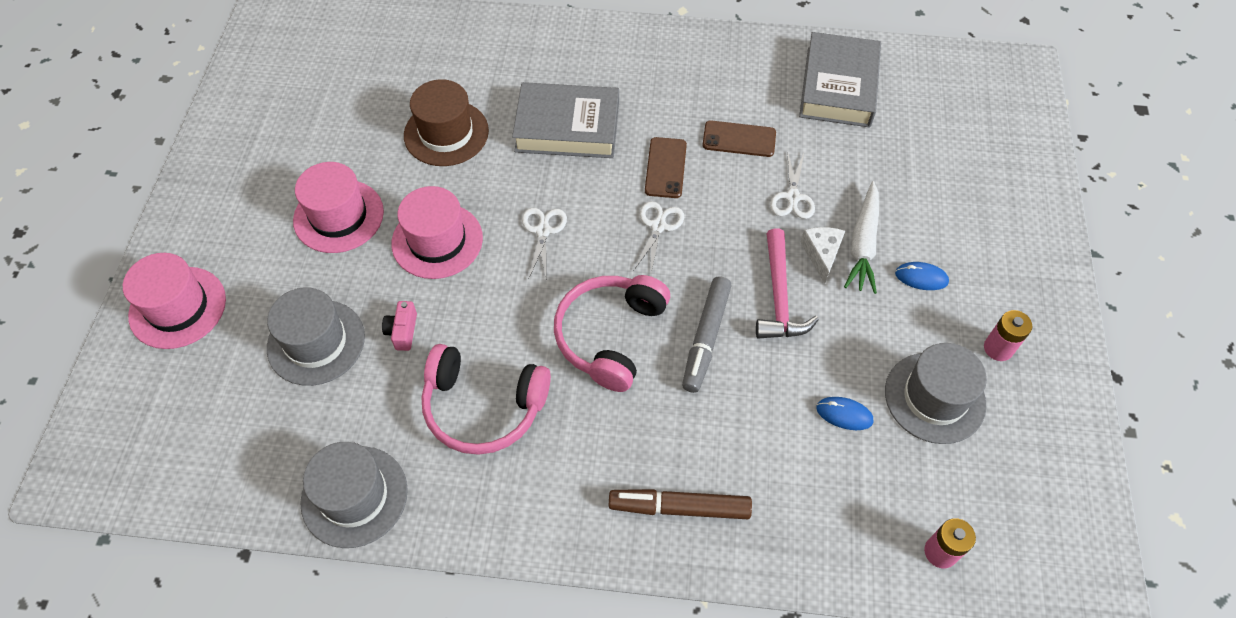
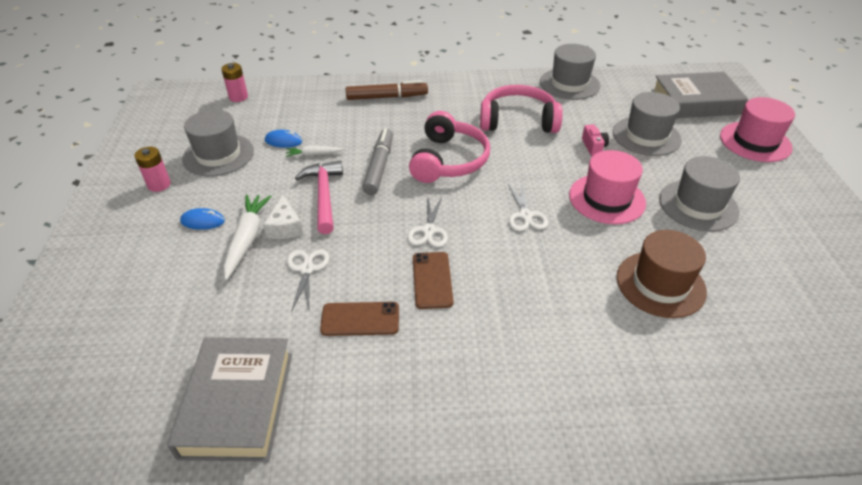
camera: 170 degrees right, 15 degrees down
(338, 216) = (698, 205): pink hat -> grey hat
(567, 127) = (543, 306): grey book -> grey book (695, 102)
(796, 376) = (314, 155): none -> white carrot

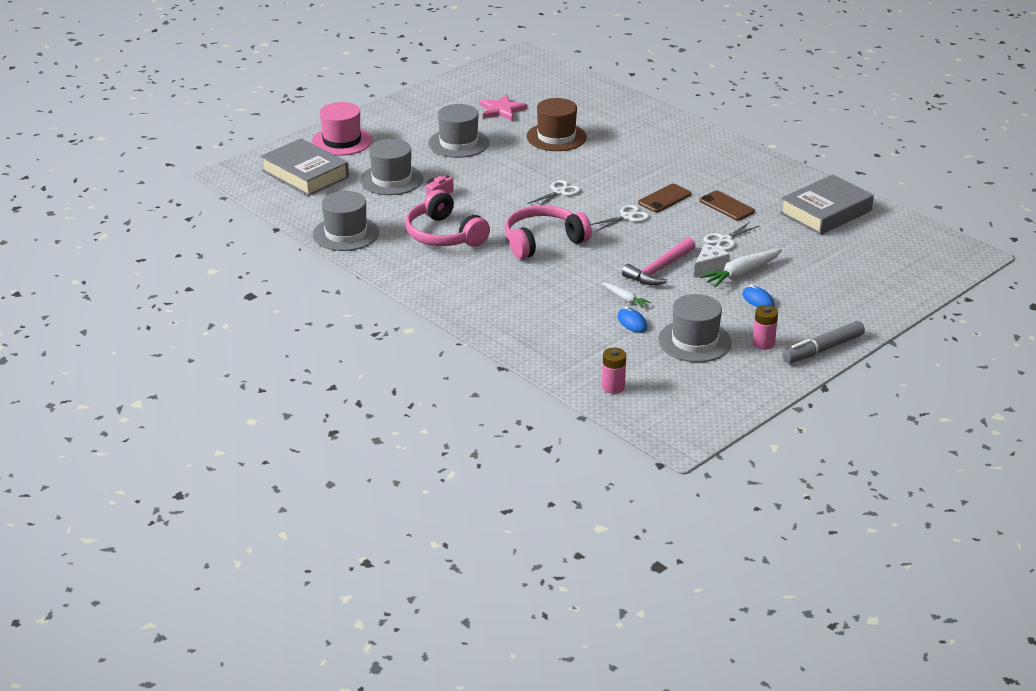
camera: 130 degrees left, 10 degrees down
(379, 166) = (594, 265): grey marker -> grey marker (822, 349)
(387, 97) = (496, 309): brown marker -> none
(607, 199) = (498, 172): pink hat -> none
(774, 279) = (501, 110): none -> pink star

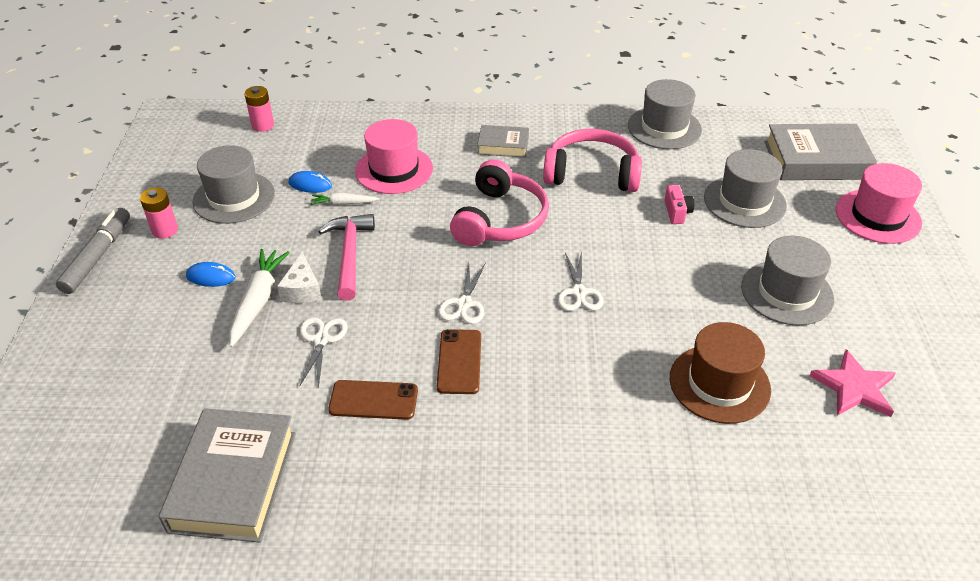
camera: 135 degrees right, 10 degrees up
(466, 279) = (503, 145): none -> grey book
(563, 302) = (394, 170): none -> pink hat

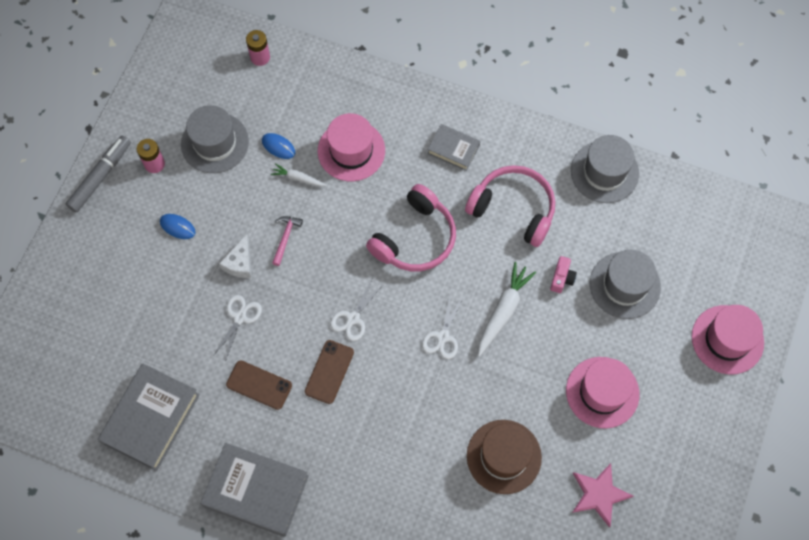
camera: 20 degrees right, 25 degrees up
(258, 301) = (205, 264): white carrot -> white carrot (503, 311)
(349, 254) = (285, 238): pink hammer -> pink hammer, size x0.58
(787, 293) = (602, 392): grey hat -> pink hat
(816, 160) = (716, 257): grey book -> grey book (256, 491)

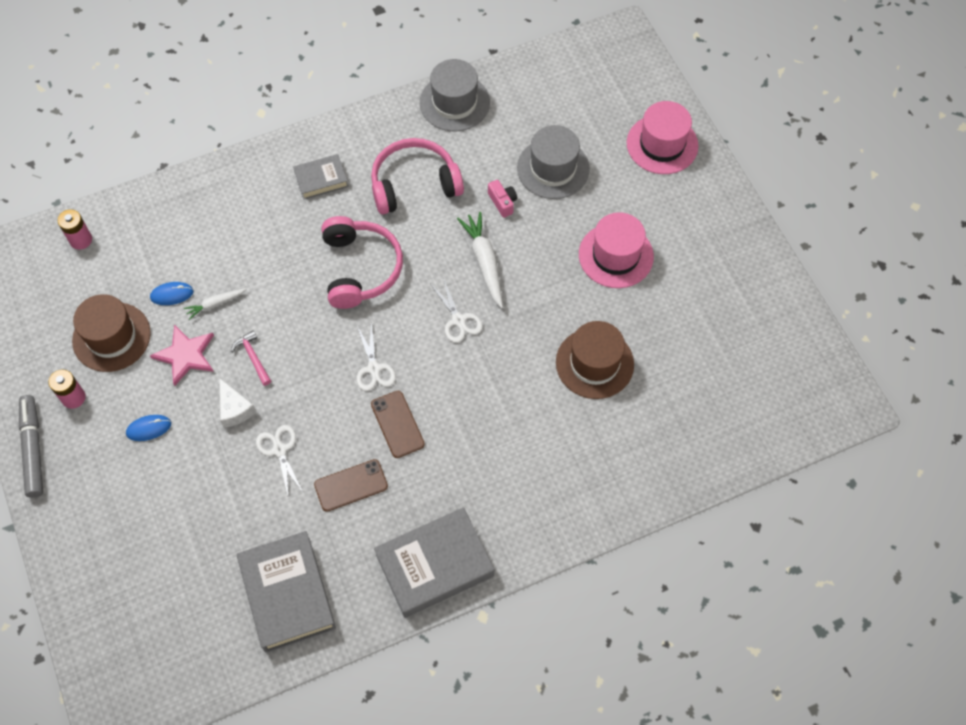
camera: 45 degrees left, 5 degrees down
(215, 143) = (111, 337): grey hat -> brown hat
(351, 150) = (238, 247): pink hat -> none
(599, 494) = (688, 327): pink star -> pink star (185, 355)

